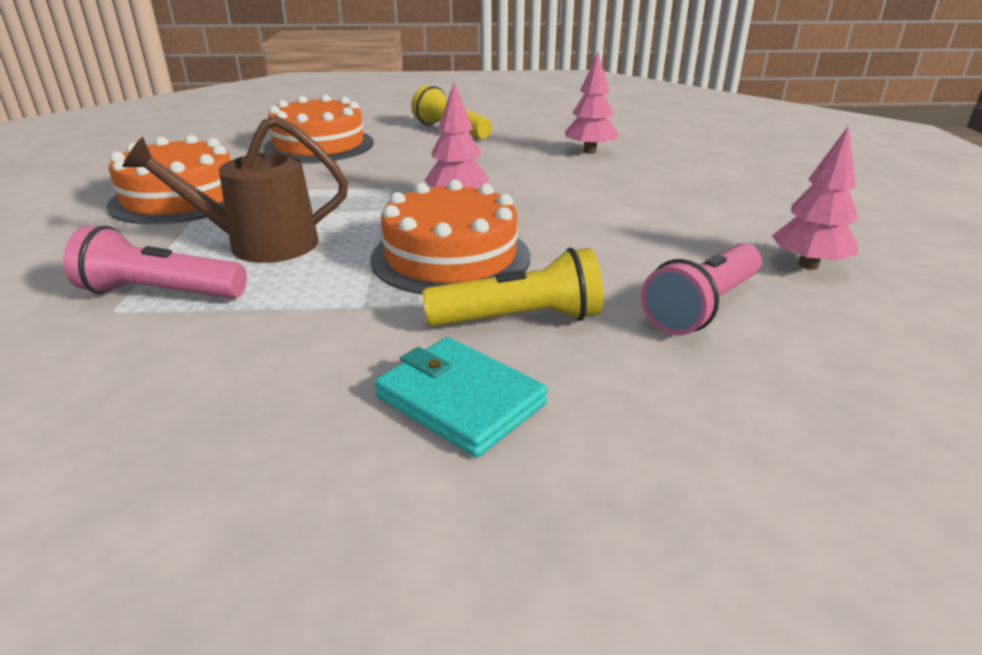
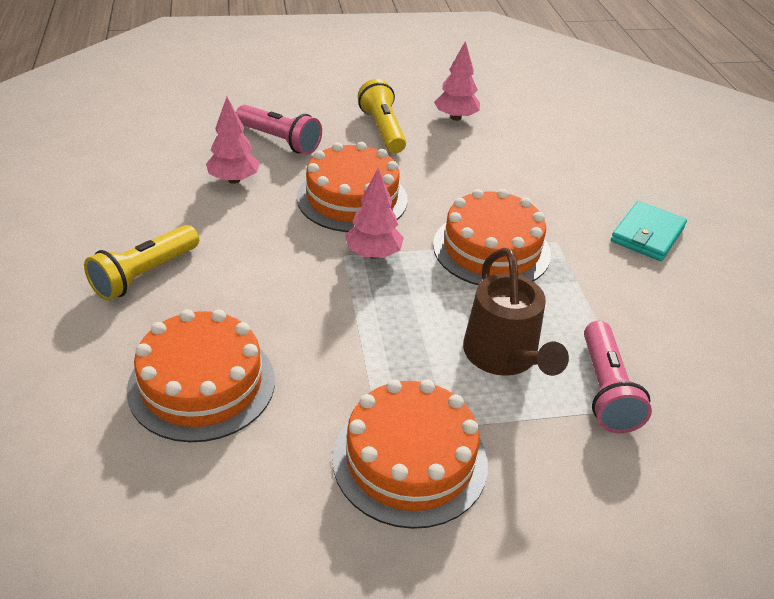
camera: 100 degrees left, 10 degrees up
(520, 319) = (562, 217): yellow flashlight -> yellow flashlight (382, 129)
(561, 193) = (352, 198): none -> orange cake
(703, 307) = (521, 157): pink flashlight -> pink flashlight (280, 140)

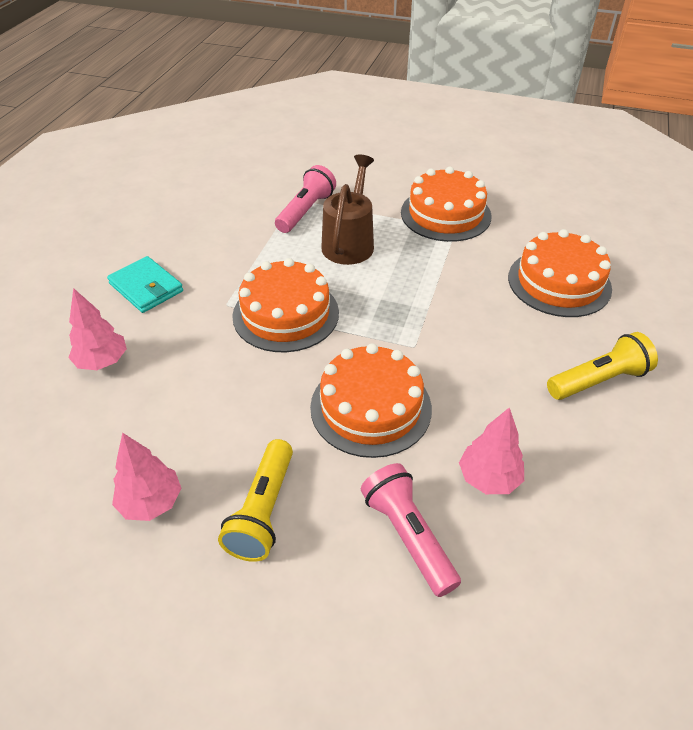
camera: 150 degrees left, 5 degrees up
(373, 254) = (388, 340): pink tree -> pink tree (102, 362)
(647, 234) = (146, 287): turquoise wallet -> turquoise wallet turned 75 degrees clockwise

